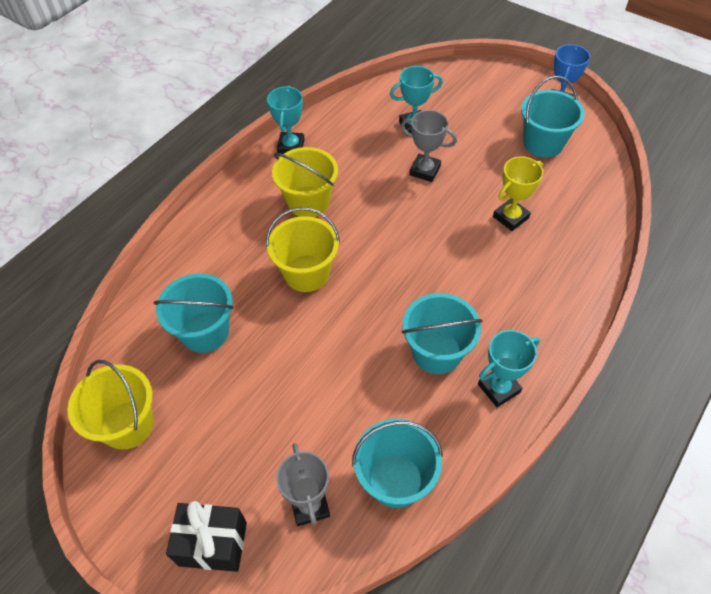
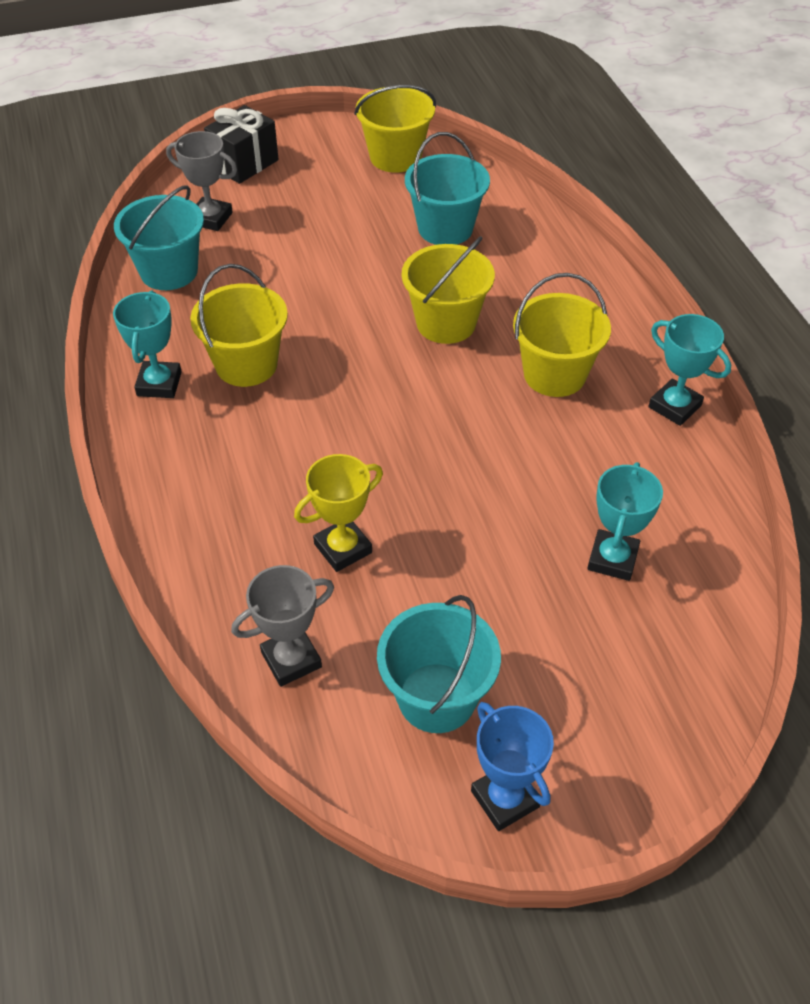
camera: 125 degrees right, 5 degrees down
(425, 170) = (508, 514): grey trophy -> grey trophy (291, 660)
(437, 352) = (246, 364): turquoise bucket -> yellow bucket
(510, 217) = (343, 548): yellow trophy -> yellow trophy turned 60 degrees clockwise

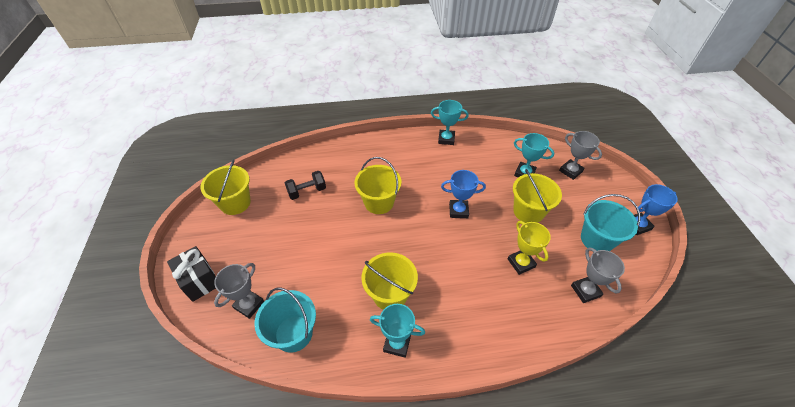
camera: 80 degrees left, 0 degrees up
(445, 228) = (307, 191): turquoise bucket -> black dumbbell
(457, 442) = (458, 211): none -> blue trophy
(554, 374) = (421, 170): yellow bucket -> yellow bucket (528, 211)
(658, 661) = (570, 171): none -> grey trophy
(674, 406) = (446, 139): turquoise trophy -> turquoise trophy turned 45 degrees clockwise

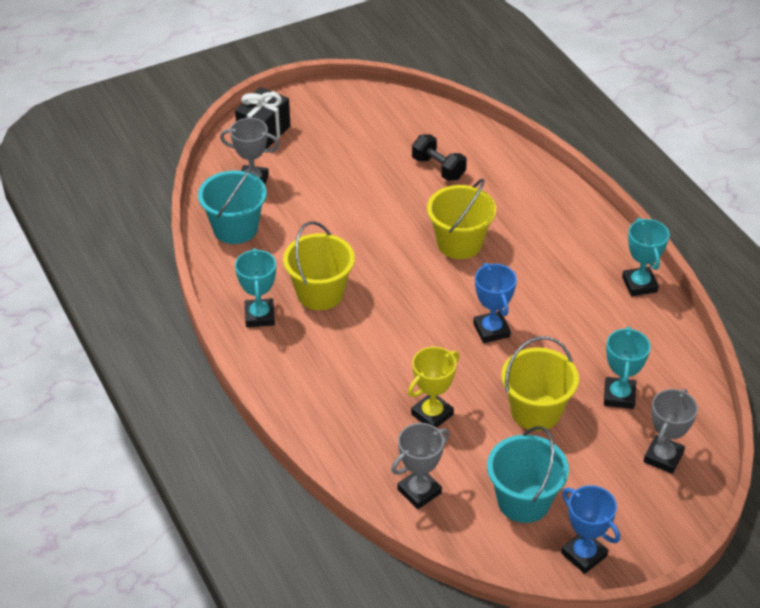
camera: 70 degrees right, 5 degrees down
(235, 203) = (383, 113): yellow bucket -> none

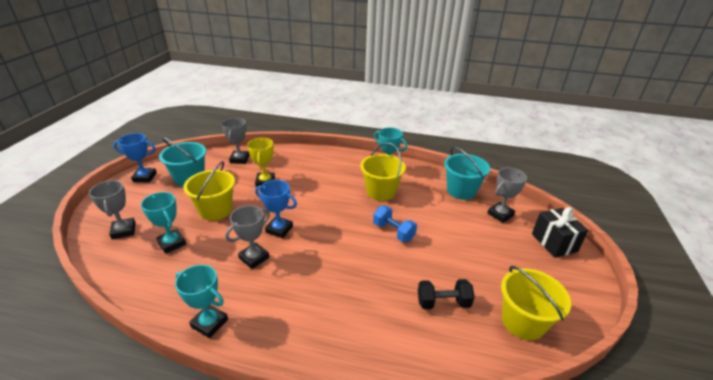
camera: 130 degrees right, 10 degrees down
(383, 243) = (393, 232): none -> blue dumbbell
(459, 243) = (357, 262): yellow bucket -> yellow bucket (523, 321)
(549, 316) = (254, 258): none -> grey trophy

